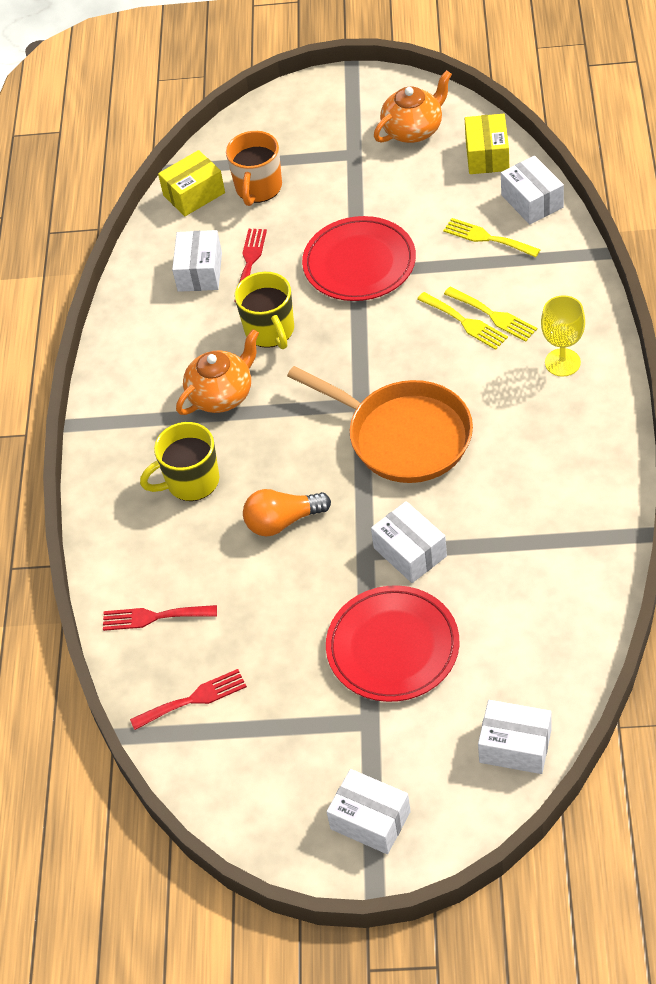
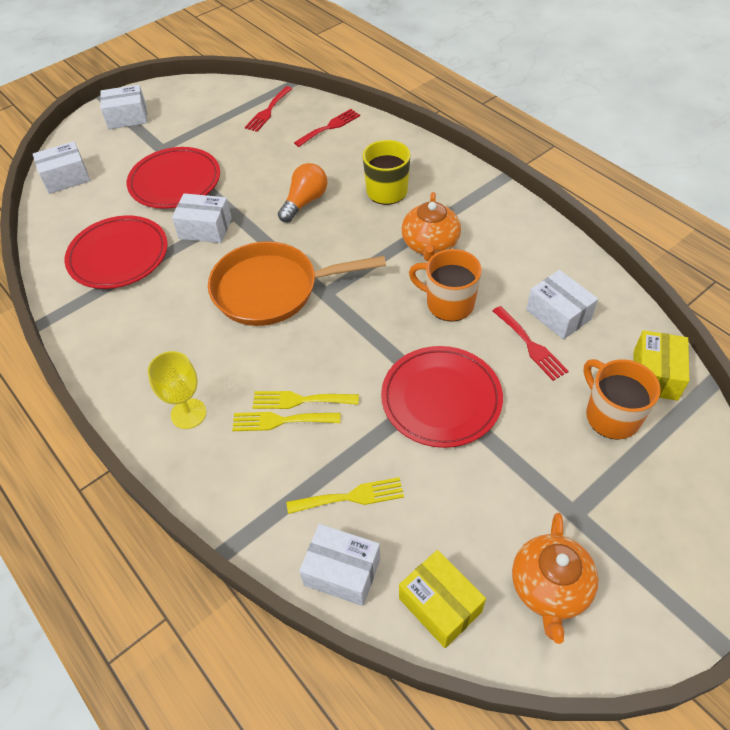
camera: 135 degrees right, 0 degrees up
(270, 331) = (448, 303): yellow mug -> orange mug
(523, 573) = (118, 256): none -> red plate

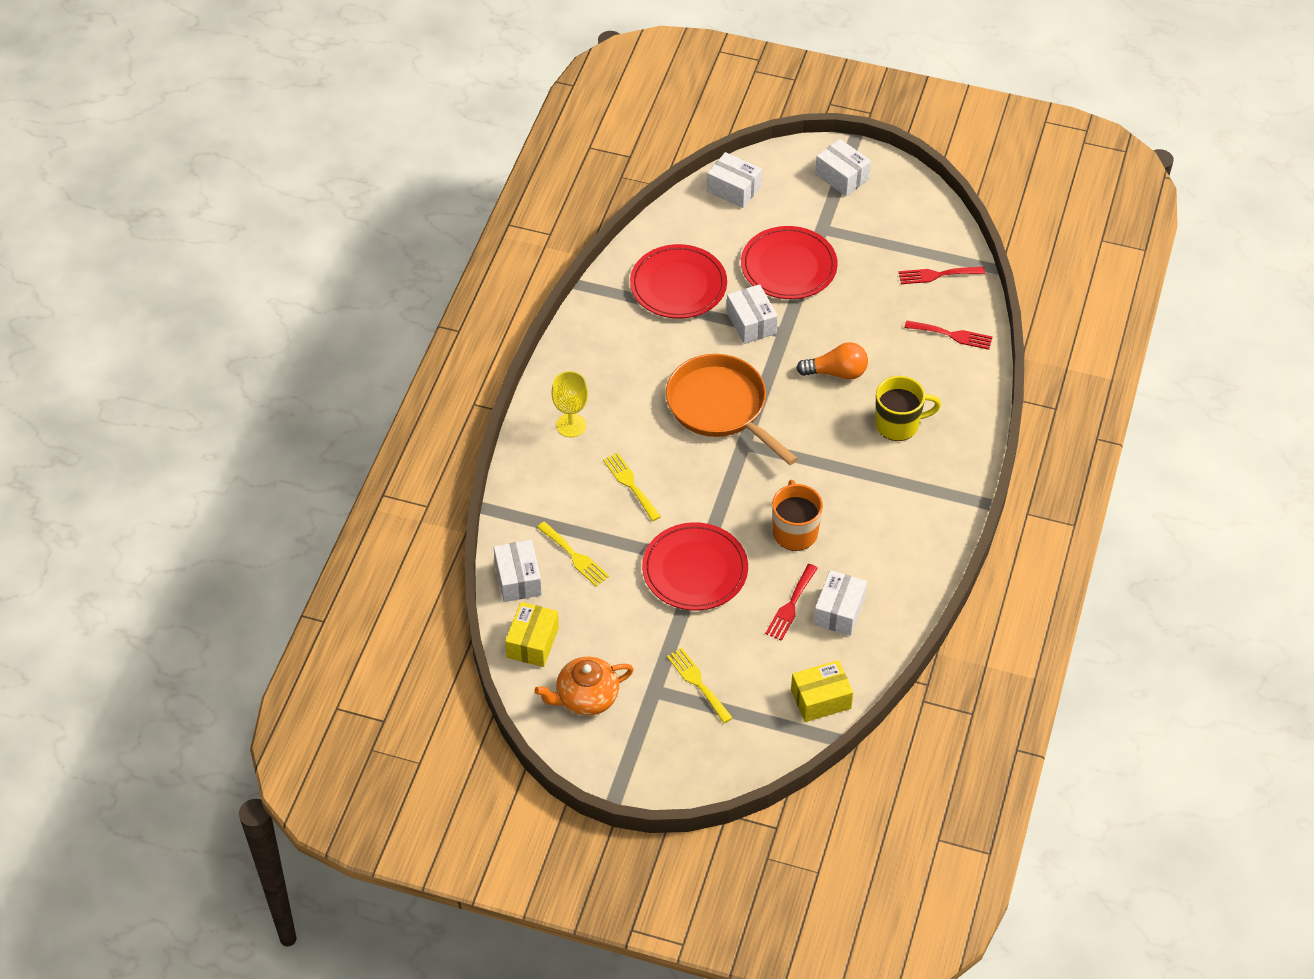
camera: 55 degrees right, 0 degrees up
(281, 421) = (605, 483): yellow fork -> yellow fork (698, 683)
(430, 245) = (853, 488): orange teapot -> none
(611, 416) = (757, 683): orange mug -> none

